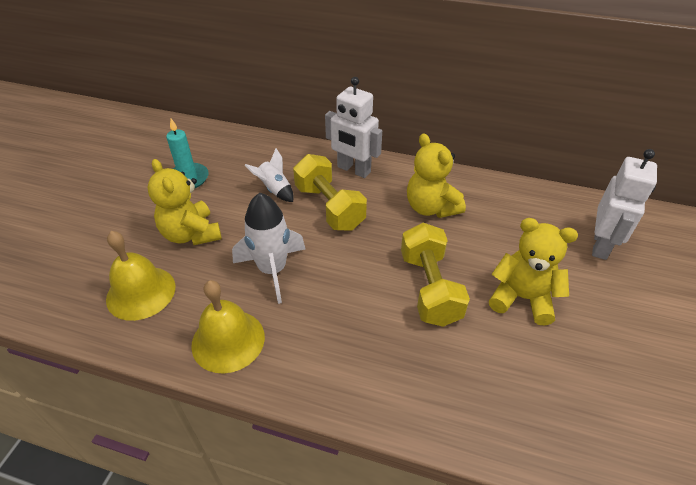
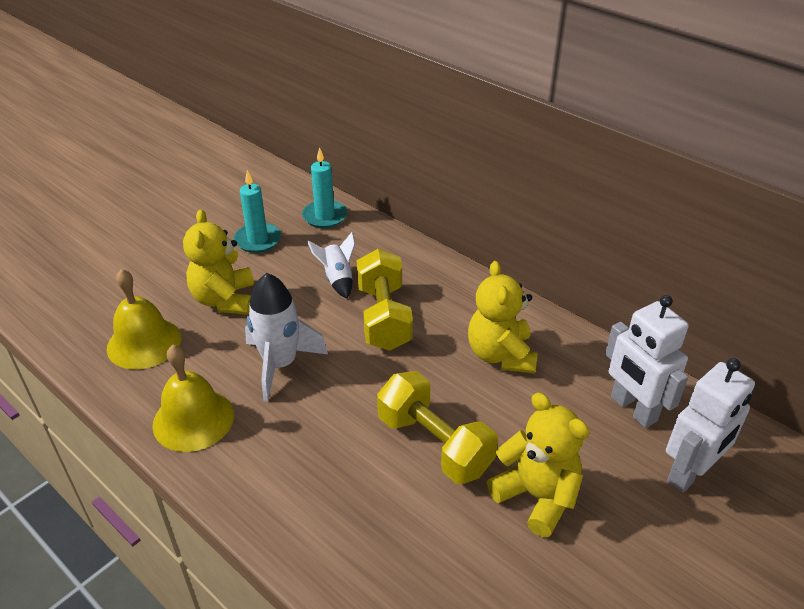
camera: 25 degrees right, 5 degrees down
(232, 145) = (325, 216): none -> turquoise candle
(353, 170) = (439, 283): white robot -> white robot (633, 409)
(429, 288) = (434, 444): yellow dumbbell -> yellow dumbbell turned 60 degrees counterclockwise

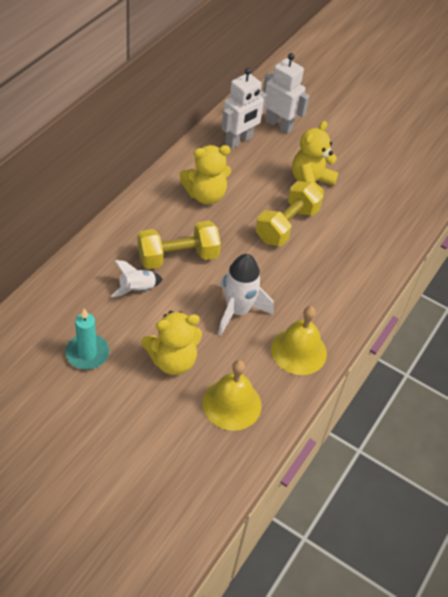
camera: 105 degrees left, 10 degrees up
(325, 216) = (47, 309): turquoise candle -> none

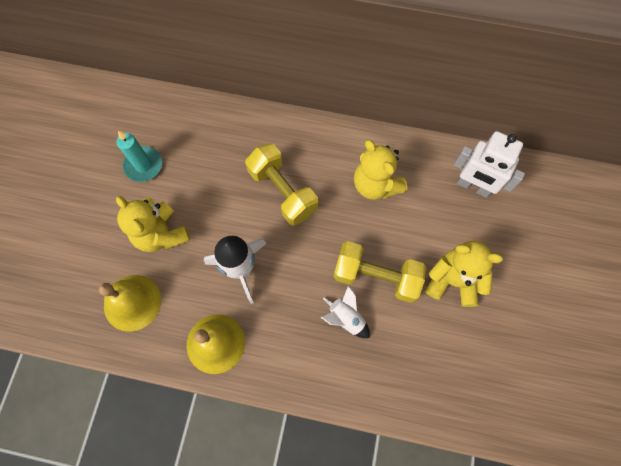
camera: 75 degrees right, 20 degrees up
(136, 289) = (228, 173): white rocket -> white rocket (345, 318)
(279, 125) = (524, 217): white robot -> none

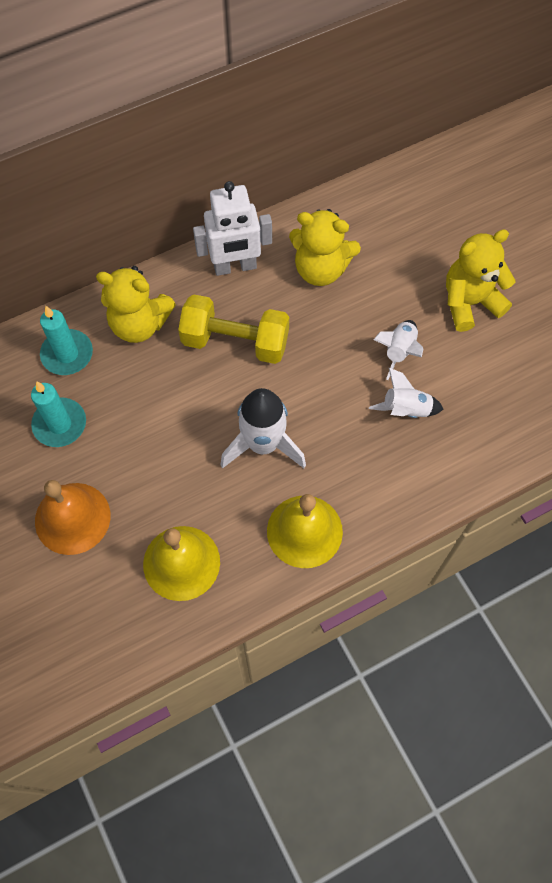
camera: 40 degrees left, 5 degrees down
(101, 226) = (72, 518): none -> orange bell
(161, 234) = (148, 475): yellow teddy bear -> yellow teddy bear (139, 324)
(184, 127) = (67, 354): none -> turquoise candle
(376, 277) = (399, 352): yellow dumbbell -> white rocket
(473, 186) = (412, 206): white robot -> white robot (235, 267)

